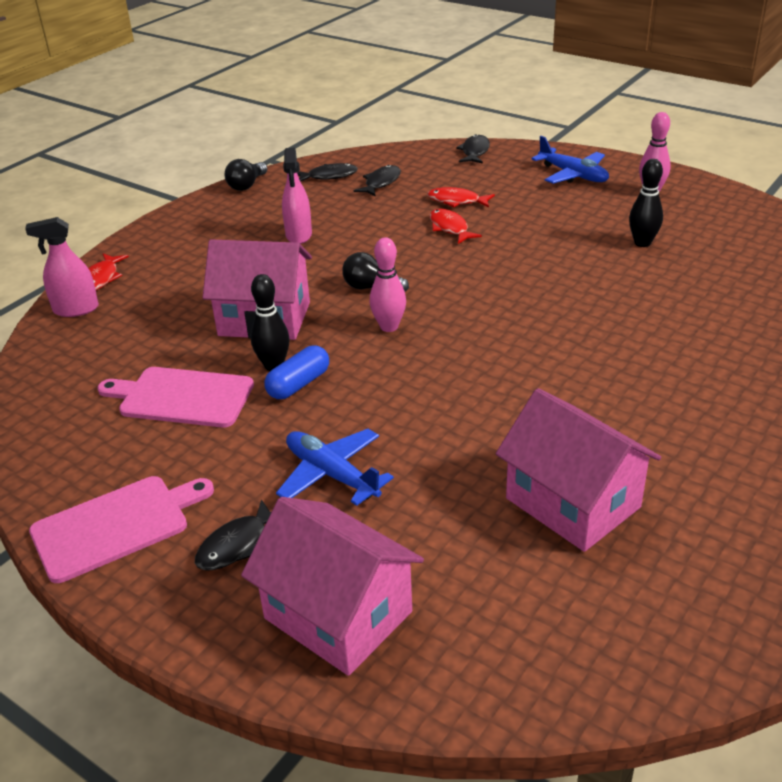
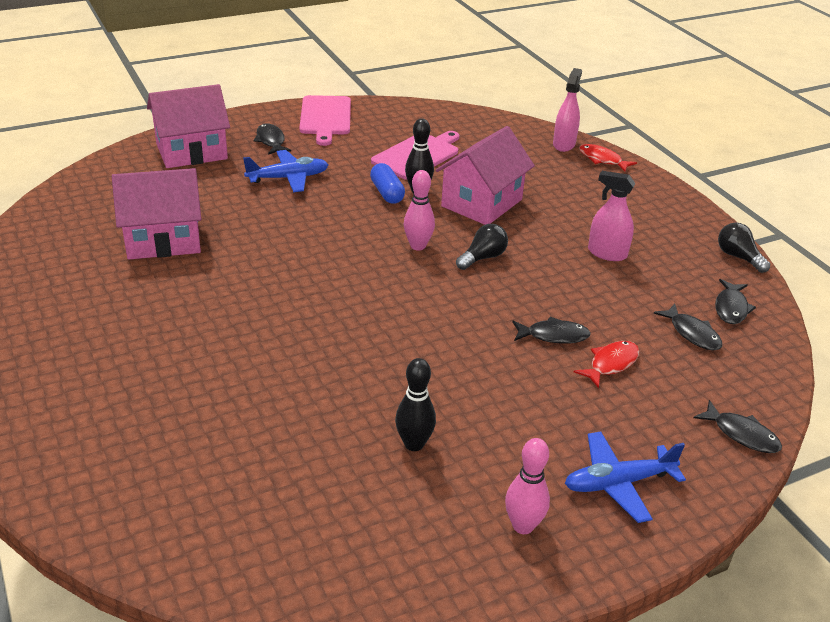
camera: 115 degrees right, 0 degrees up
(450, 228) = (553, 336): red fish -> black fish

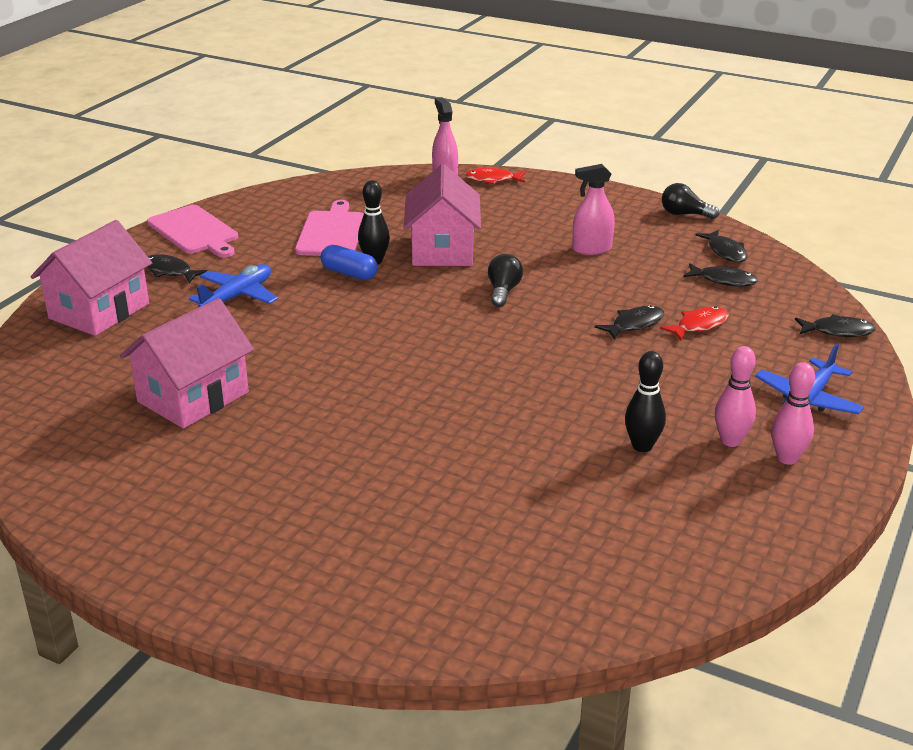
camera: 35 degrees left, 5 degrees down
(418, 246) = (438, 304): pink bowling pin -> pink bowling pin (730, 441)
(611, 364) = (699, 325): red fish -> red fish turned 45 degrees clockwise

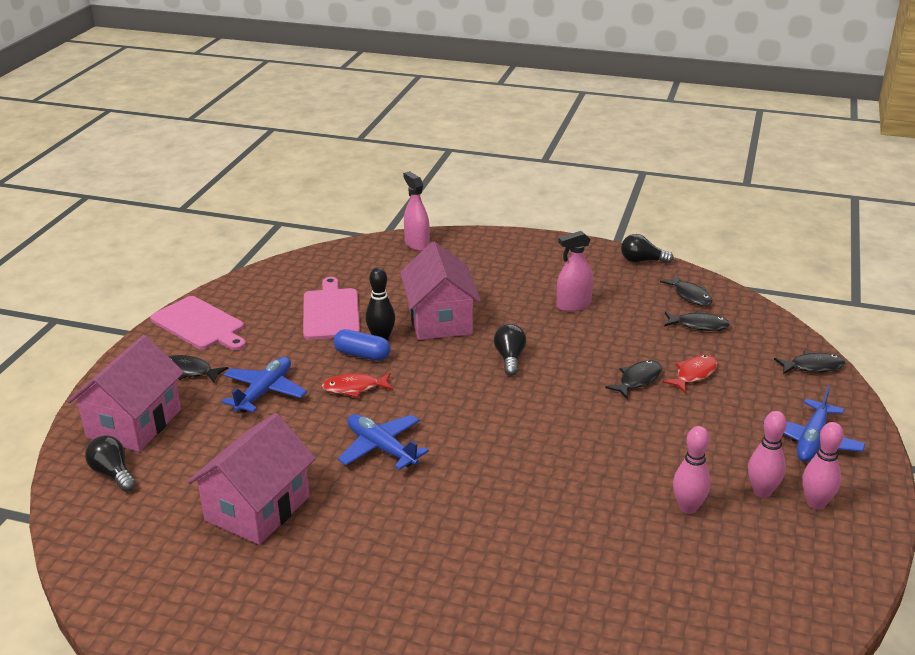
camera: 10 degrees left, 0 degrees up
(63, 352) = (113, 473): none -> black light bulb
(337, 358) = (381, 448): none -> blue plane
(492, 180) = (460, 241): red fish -> red fish (354, 388)
(642, 446) = (688, 507): black bowling pin -> pink bowling pin

